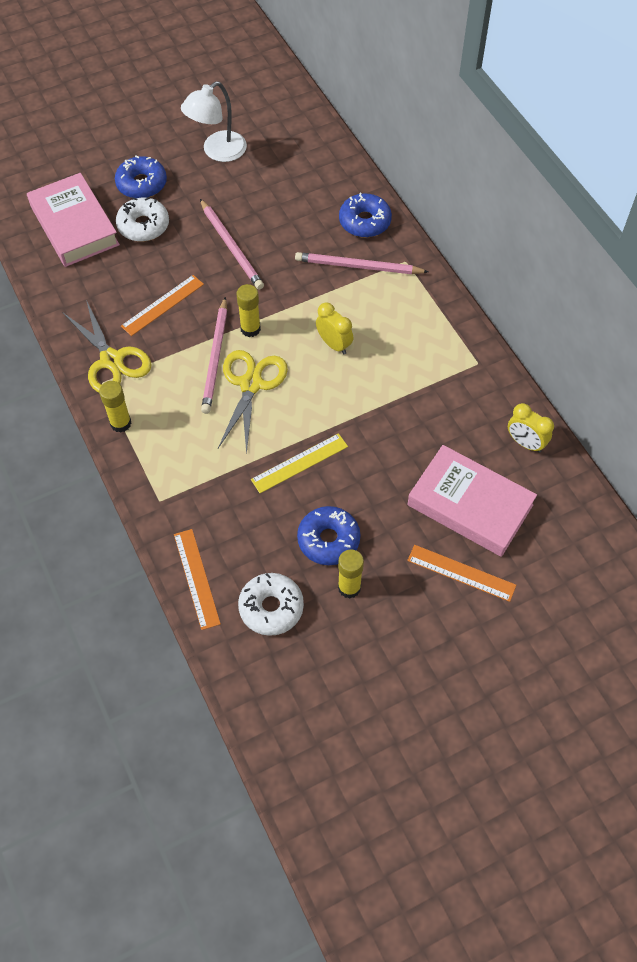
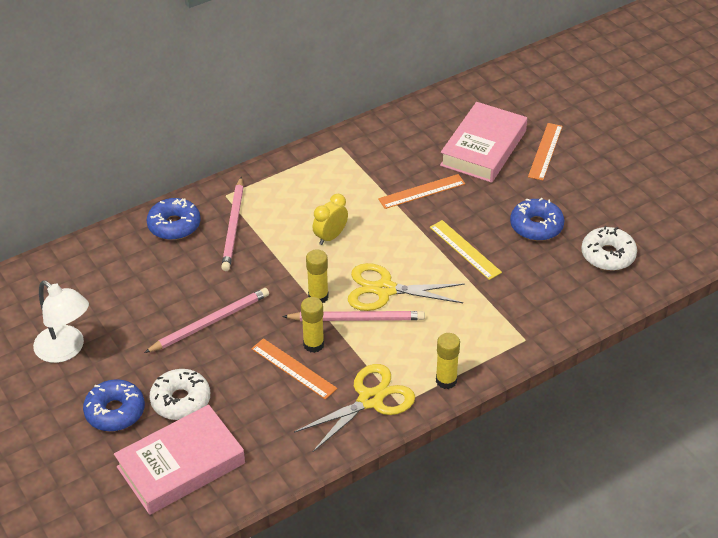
camera: 95 degrees left, 15 degrees down
(196, 578) = (595, 304): orange ruler -> orange ruler (422, 191)
(349, 587) = (576, 211): yellow glue stick -> yellow glue stick (313, 344)
(525, 443) = (418, 119): yellow clock -> none

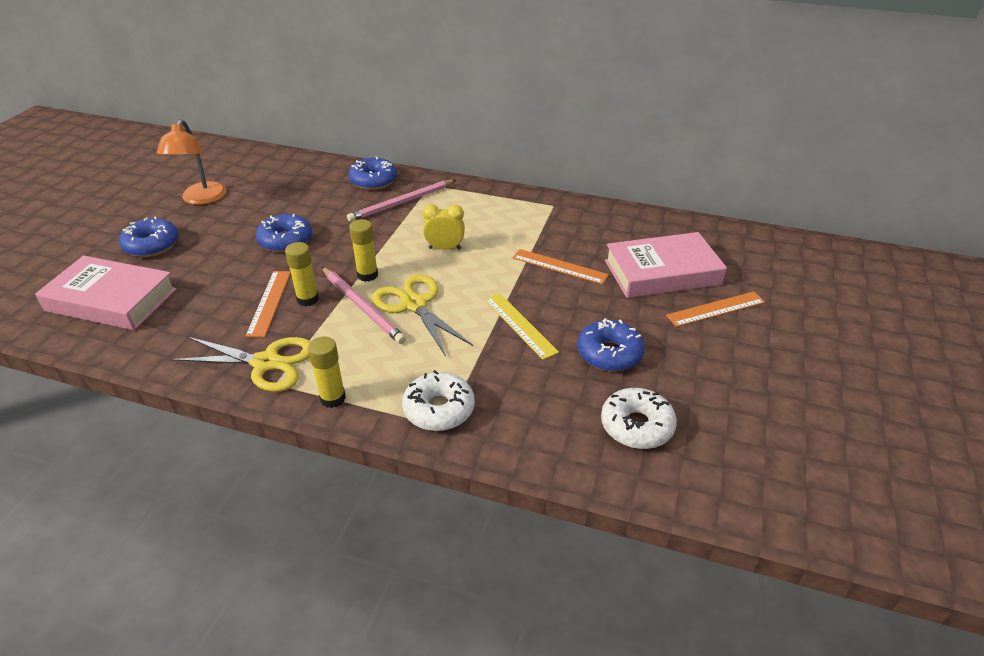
camera: 50 degrees right, 5 degrees down
(66, 350) = (201, 199): white lamp -> orange lamp
(181, 400) = (186, 267): white donut -> white donut (439, 409)
(210, 322) = (285, 240): pink pencil -> blue donut
(465, 249) = (520, 325): yellow ruler -> yellow ruler turned 45 degrees counterclockwise

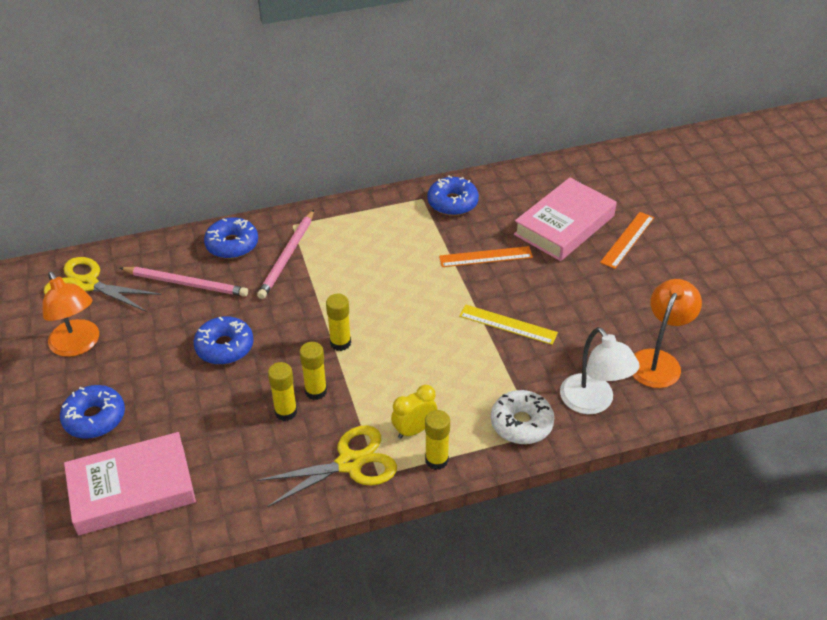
camera: 35 degrees left, 5 degrees up
(269, 302) = (286, 412): orange ruler -> yellow glue stick
(362, 307) = (370, 374): pink pencil -> pink pencil (186, 283)
(414, 304) = (410, 349): yellow scissors -> yellow scissors (86, 285)
(445, 248) = (377, 285): yellow clock -> yellow clock (414, 430)
(526, 428) = (593, 402): none -> white lamp
(609, 353) = (591, 315): blue donut -> blue donut (452, 203)
(636, 426) = (658, 360): white donut -> orange lamp

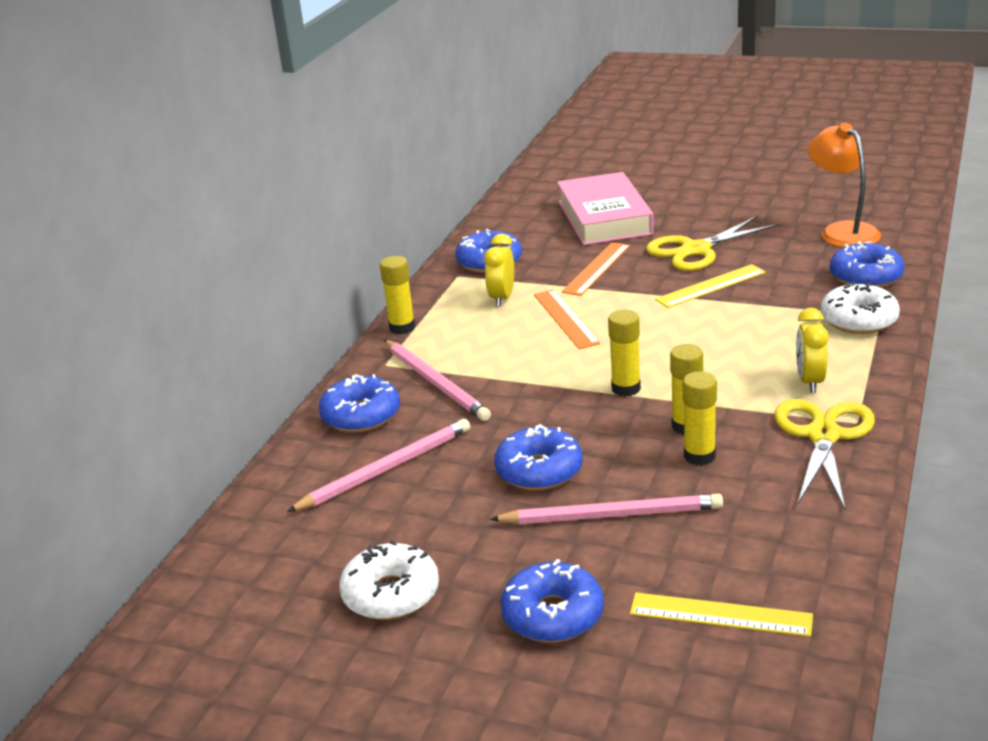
camera: 50 degrees left, 15 degrees down
(78, 345) = (391, 594): orange lamp -> white donut
(86, 285) = (276, 554): yellow scissors -> yellow scissors (696, 250)
(132, 489) = (720, 614): pink book -> yellow ruler
(199, 400) = (612, 515): none -> pink pencil
(409, 233) = (502, 298): none -> yellow clock
(436, 460) = (867, 381): yellow glue stick -> yellow glue stick (402, 328)
(593, 402) = (865, 276): white lamp -> blue donut
(627, 240) = (664, 196): orange ruler -> orange ruler (565, 319)

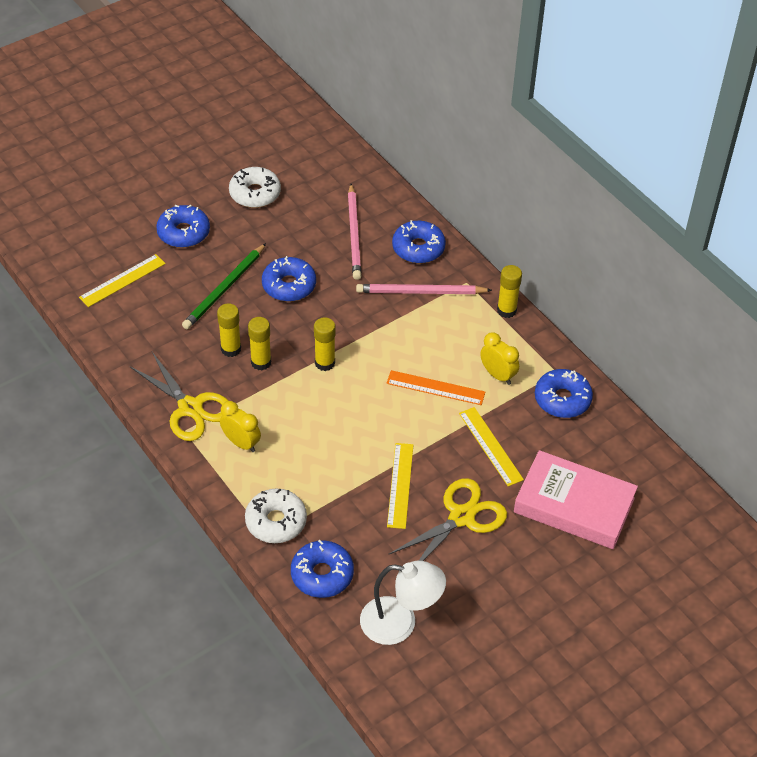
camera: 120 degrees right, 20 degrees up
(596, 268) = (490, 446): orange ruler -> yellow ruler
(612, 515) = (224, 289): pink pencil -> green pencil
(696, 250) = (461, 517): yellow scissors -> yellow scissors turned 45 degrees clockwise
(842, 231) = (400, 623): orange lamp -> white lamp

